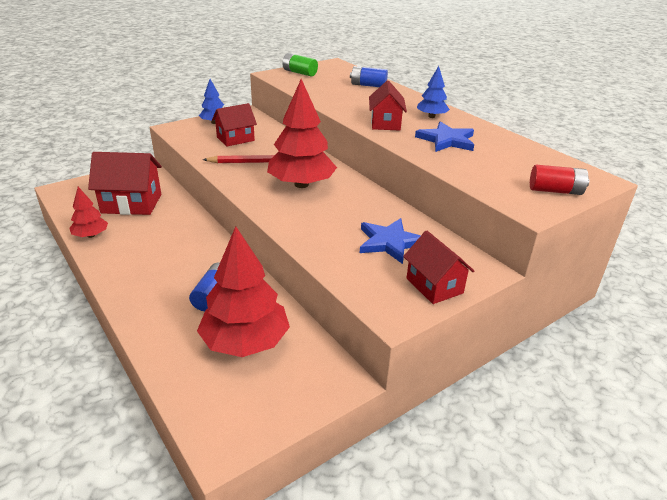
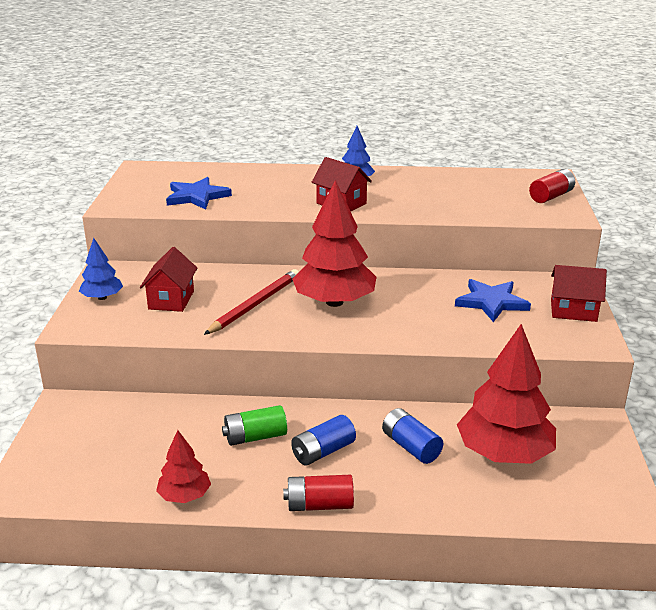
camera: 50 degrees left, 5 degrees down
(116, 284) = (319, 505): none -> red battery
(131, 203) = (145, 442): red house -> none
(299, 73) = (136, 192): green battery -> green battery (255, 437)
(368, 85) = (235, 176): blue battery -> blue battery (323, 452)
(446, 140) = (414, 195): blue star -> blue star (197, 196)

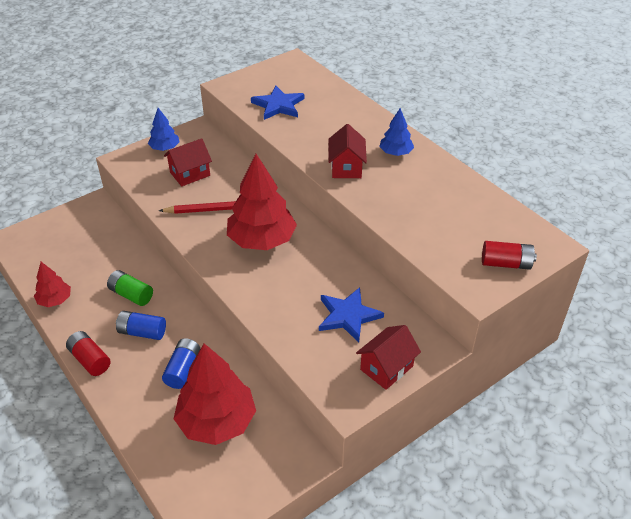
camera: 50 degrees right, 15 degrees up
(573, 310) = (386, 368): red house -> red house turned 75 degrees clockwise

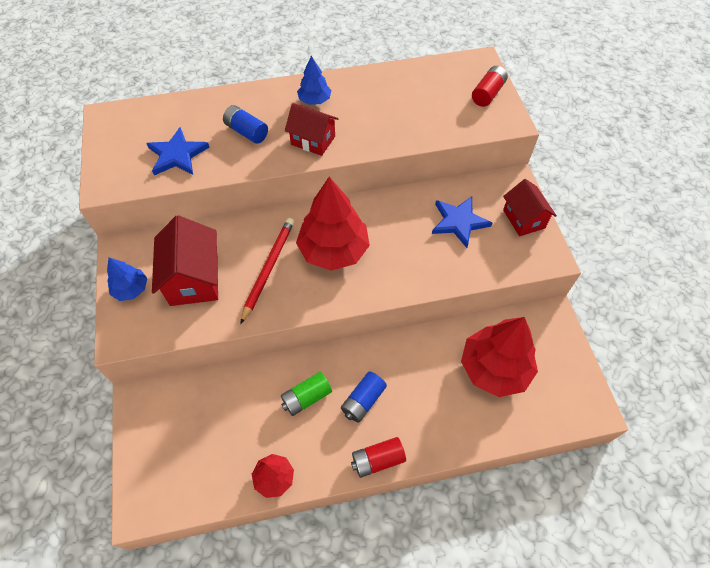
camera: 65 degrees left, 15 degrees up
(183, 370) = (426, 378): blue battery -> blue battery (246, 132)
(190, 174) = (194, 279): red house -> red house, size x1.51

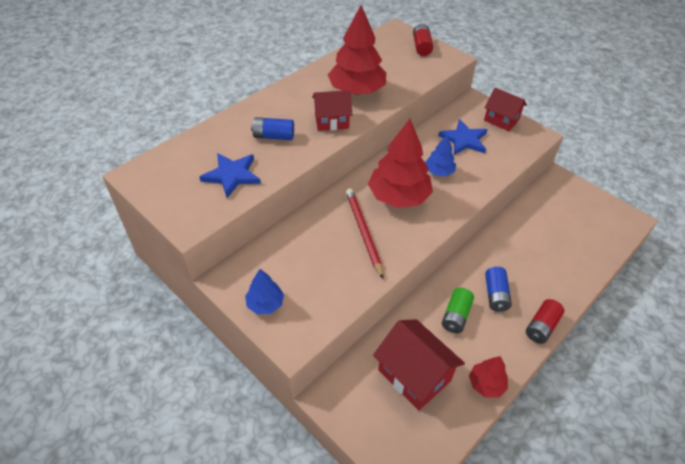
camera: 35 degrees left, 10 degrees down
(194, 279) = (311, 269): red house -> red house (414, 375)
(314, 100) = (305, 95): blue tree -> blue tree (439, 171)
(494, 368) = (555, 227): red tree -> red tree (356, 90)

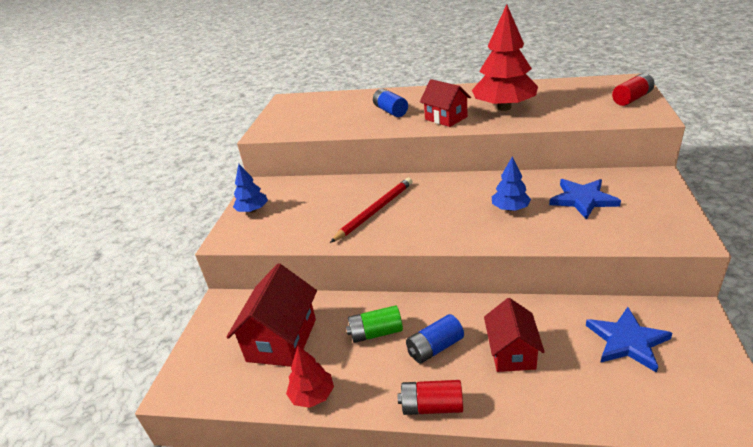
camera: 60 degrees right, 15 degrees down
(232, 175) = (328, 120): blue star -> blue star (627, 341)
(398, 196) = (442, 206): red tree -> none
(501, 120) = (661, 204): red house -> red house (512, 352)

